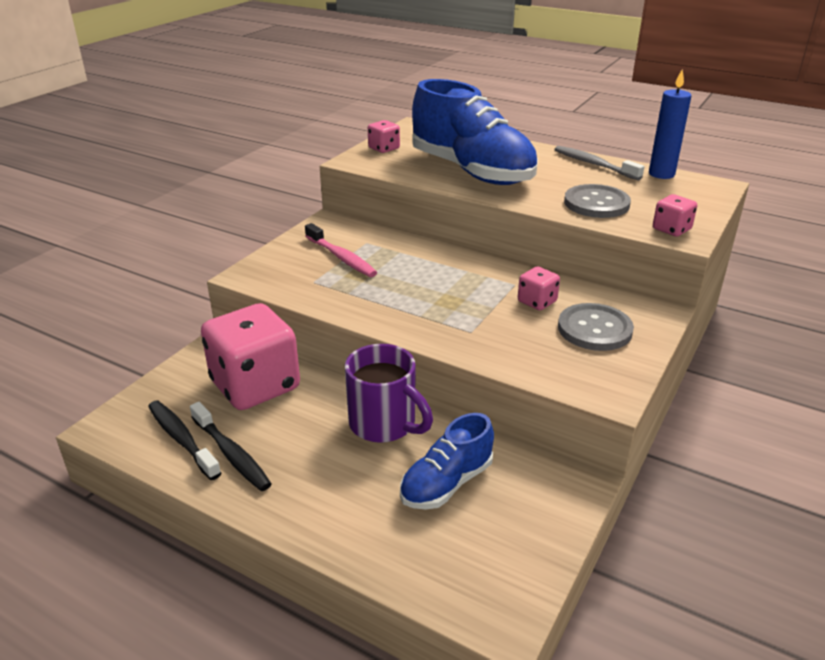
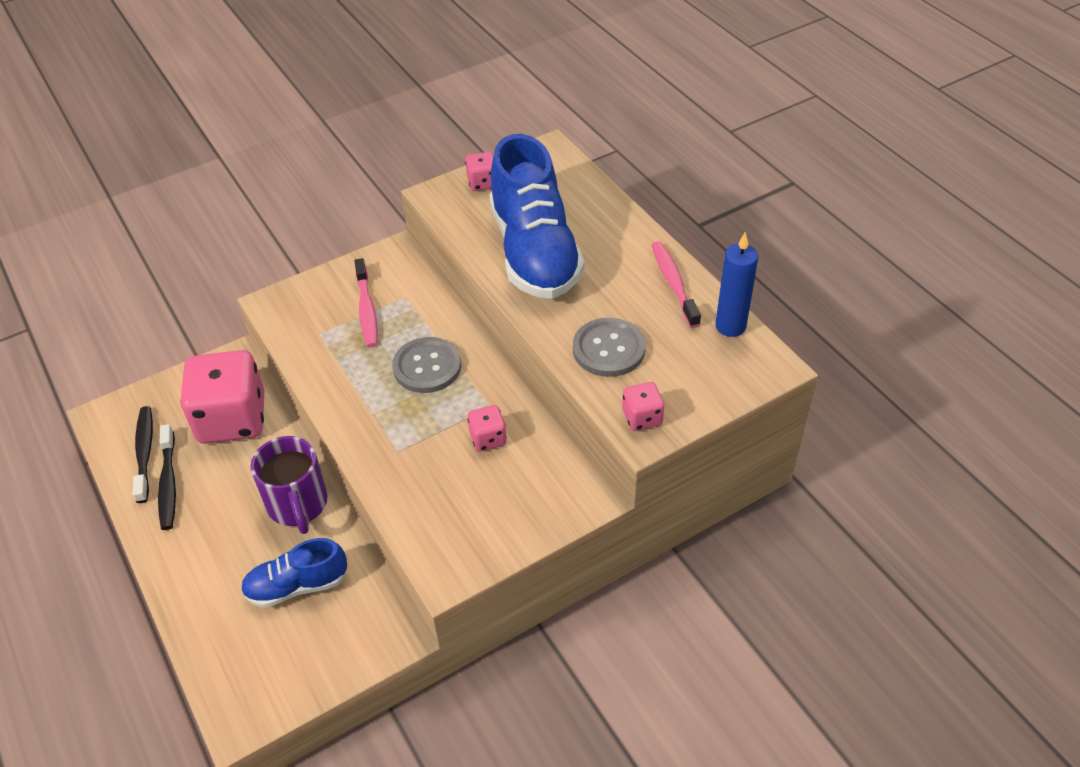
camera: 30 degrees right, 15 degrees up
(594, 164) = (673, 283): grey toothbrush -> pink toothbrush
(594, 329) = (506, 494): grey button -> grey button (427, 367)

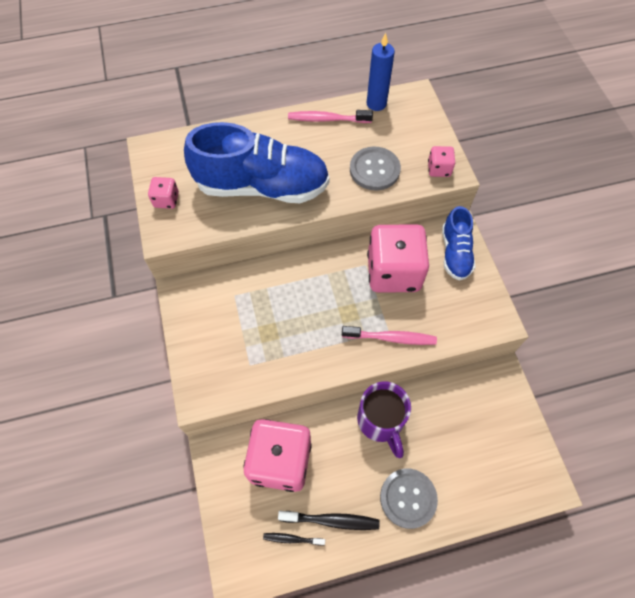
camera: 75 degrees left, 15 degrees up
(145, 452) = (292, 539): black toothbrush -> black toothbrush, size x0.61
(297, 586) = (451, 432): blue shoe -> blue shoe (455, 253)
(298, 505) = (381, 421): purple mug -> purple mug turned 75 degrees clockwise
(367, 310) = (238, 325): pink toothbrush -> pink toothbrush (391, 338)
(427, 367) = (314, 295): grey button -> grey button (408, 498)
(488, 438) = (393, 272): pink dice -> pink dice, size x2.27

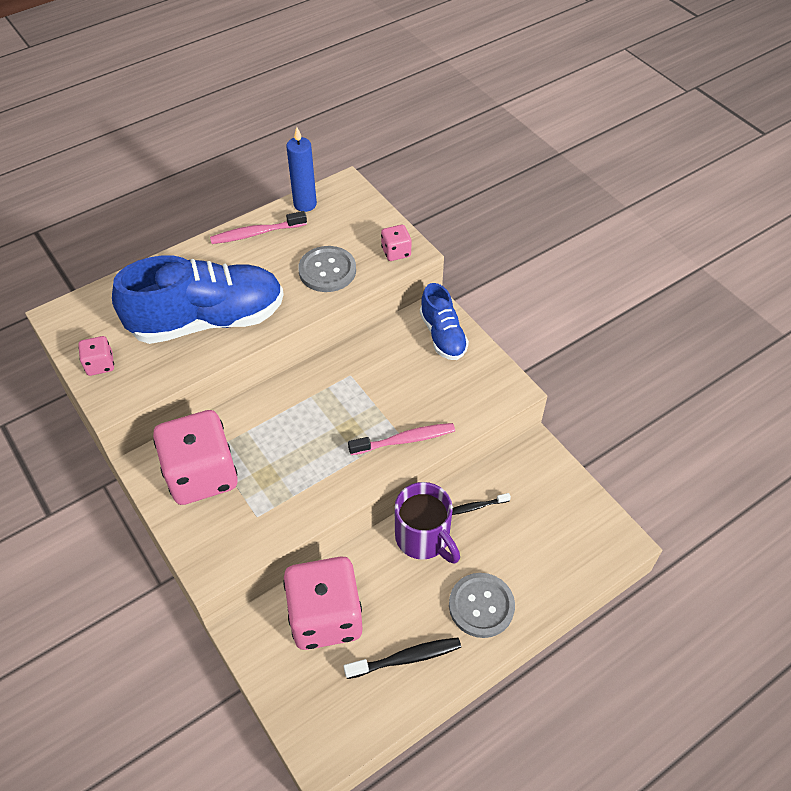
camera: 20 degrees left, 10 degrees down
(292, 539) = (368, 693): black toothbrush -> black toothbrush (476, 507)
(393, 272) = (383, 373): pink dice -> pink dice (202, 475)

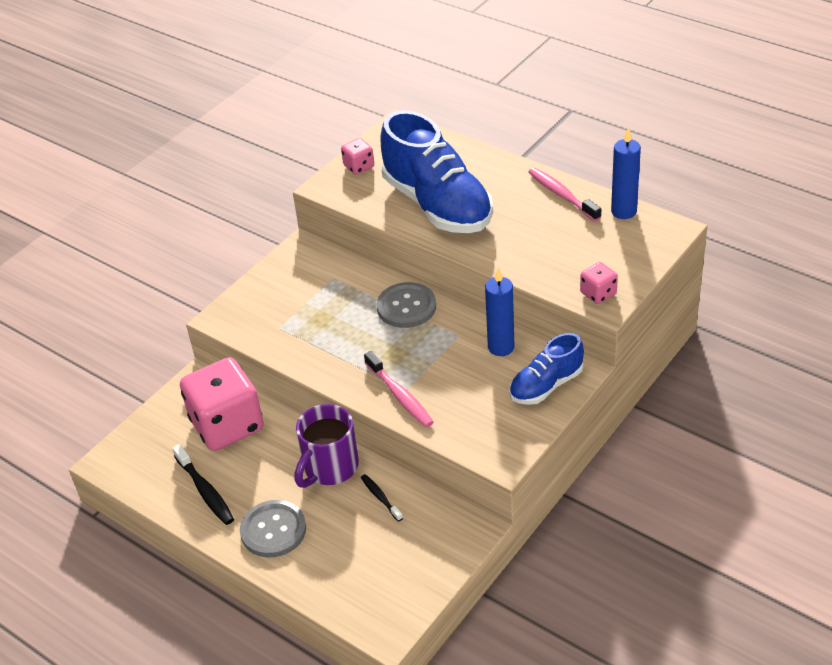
camera: 75 degrees right, 10 degrees down
(202, 475) = (306, 281): pink dice -> none
(327, 270) = (542, 255): grey button -> grey button (406, 307)
(382, 350) = (501, 347): none -> blue candle

